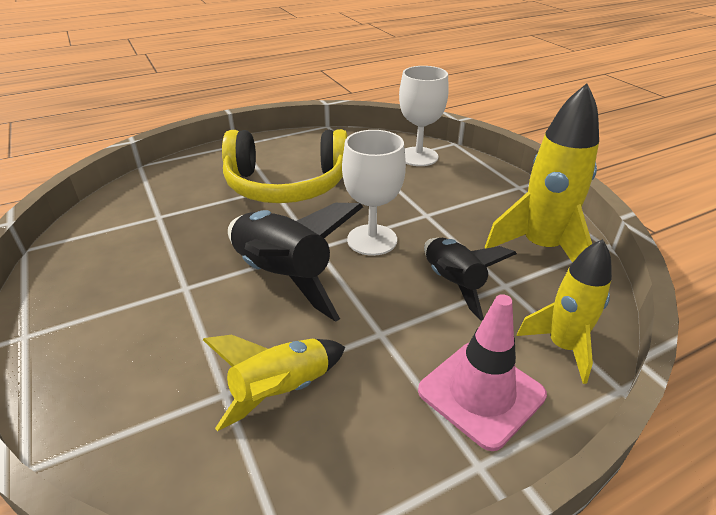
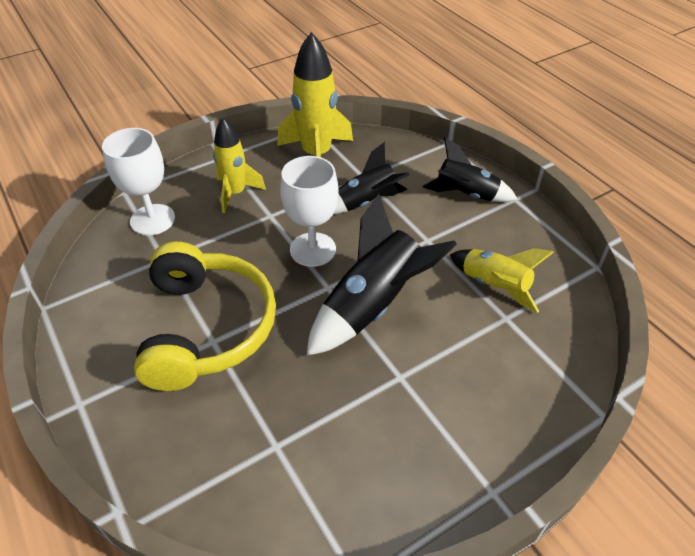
camera: 95 degrees left, 10 degrees up
(481, 393) = (466, 195): pink traffic cone -> black rocket
(563, 347) = (419, 159): yellow rocket -> yellow rocket (236, 193)

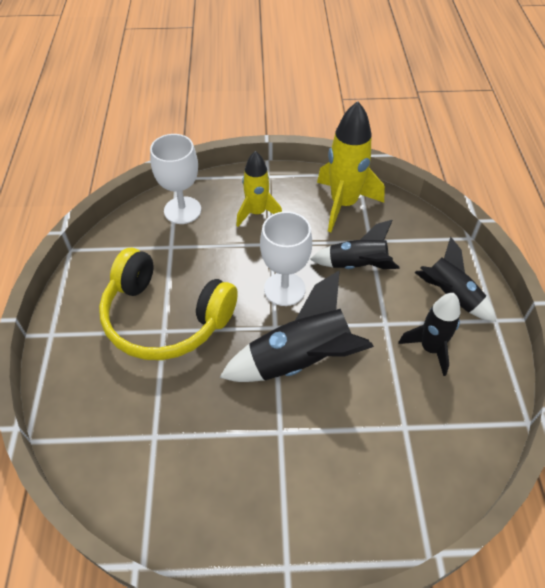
camera: 30 degrees right, 5 degrees up
(206, 328) = (165, 318): yellow headphones -> yellow headphones turned 90 degrees clockwise
(480, 244) = (430, 348): none -> black rocket
(494, 286) = (415, 393): yellow rocket -> none

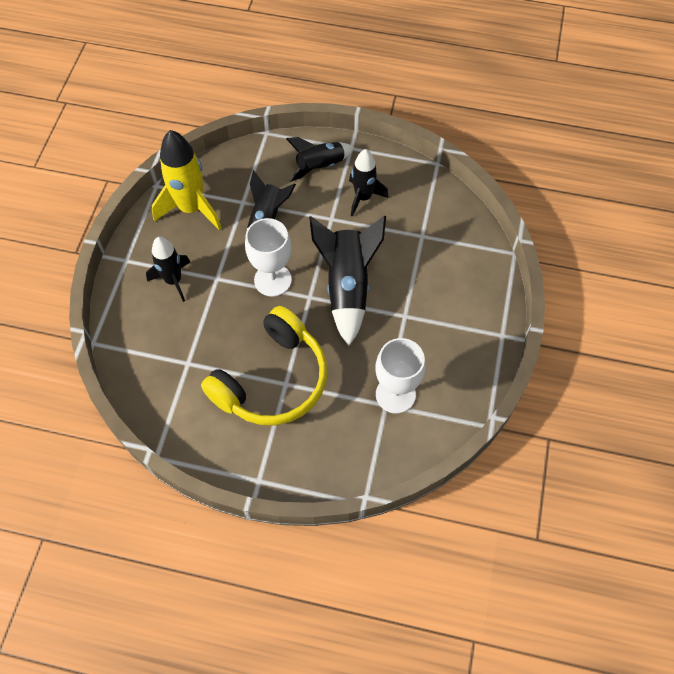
camera: 75 degrees left, 10 degrees up
(182, 210) = (143, 345): white goblet -> white goblet (395, 394)
(257, 213) = (173, 280): yellow rocket -> black rocket

